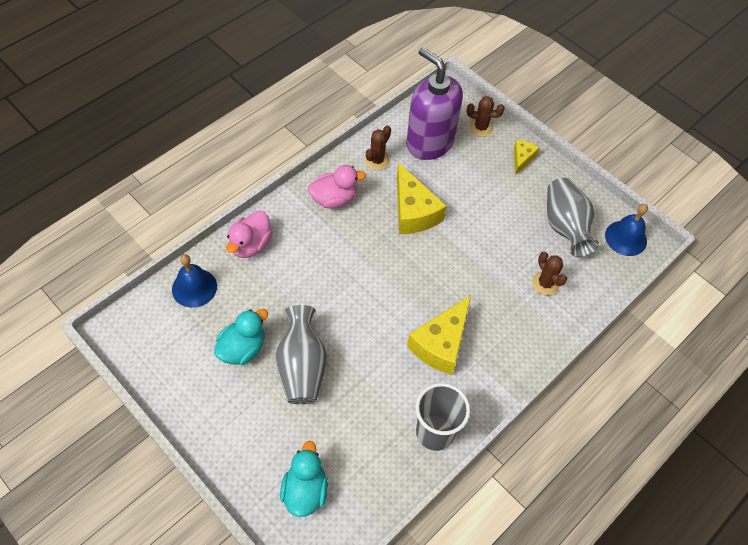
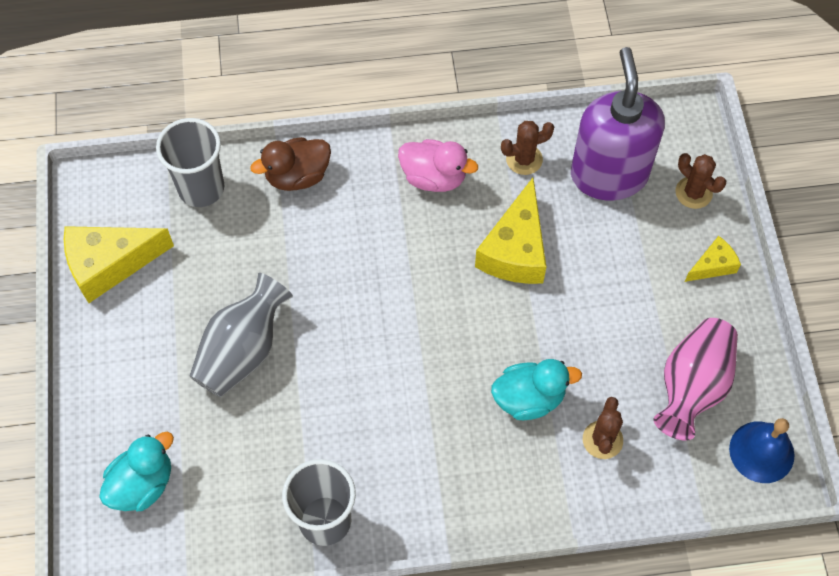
camera: 40 degrees right, 5 degrees up
(194, 287) = (201, 188): blue bell -> grey cup
(243, 348) = (198, 289): turquoise duck -> turquoise duck (529, 398)
(251, 245) = (297, 176): pink duck -> brown duck
(441, 344) = (415, 427): yellow cheese -> yellow cheese (110, 265)
(565, 227) = (692, 387): grey vase -> pink vase

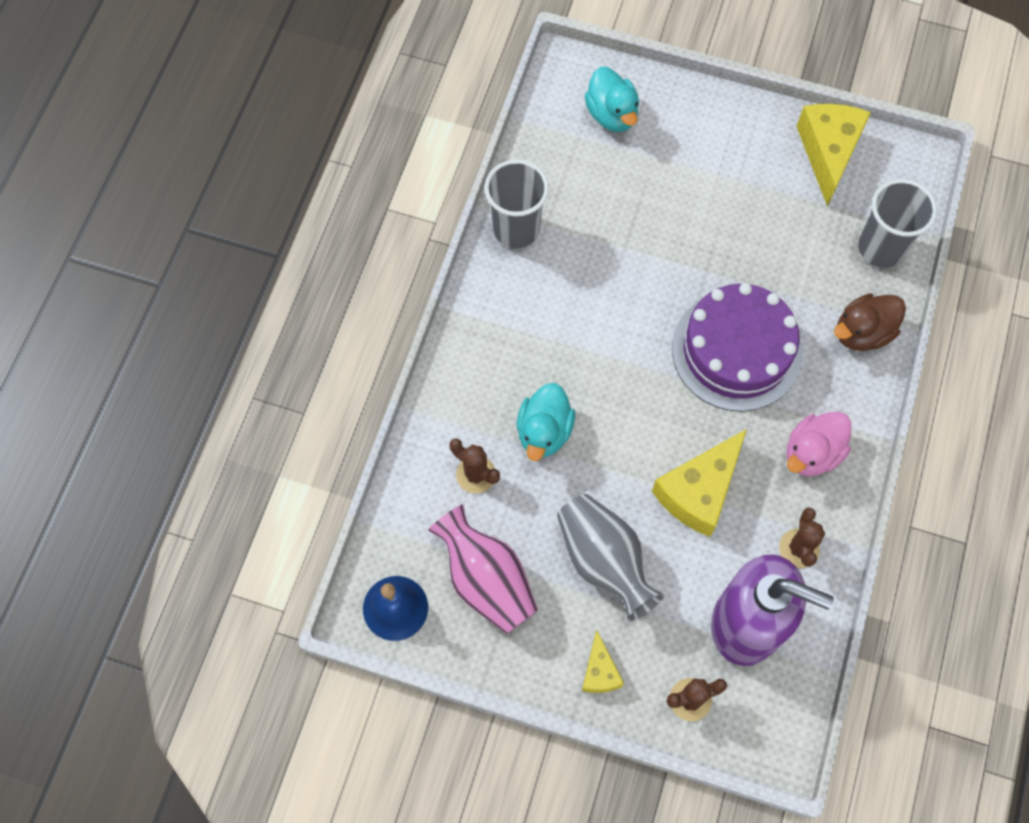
camera: 115 degrees right, 5 degrees up
(243, 351) = (697, 224): grey vase -> grey vase (604, 561)
(297, 176) = (862, 333): brown duck -> brown duck turned 120 degrees counterclockwise
(364, 269) = (736, 350): none -> purple cake
(515, 250) = (699, 491): yellow cheese -> yellow cheese turned 90 degrees counterclockwise

